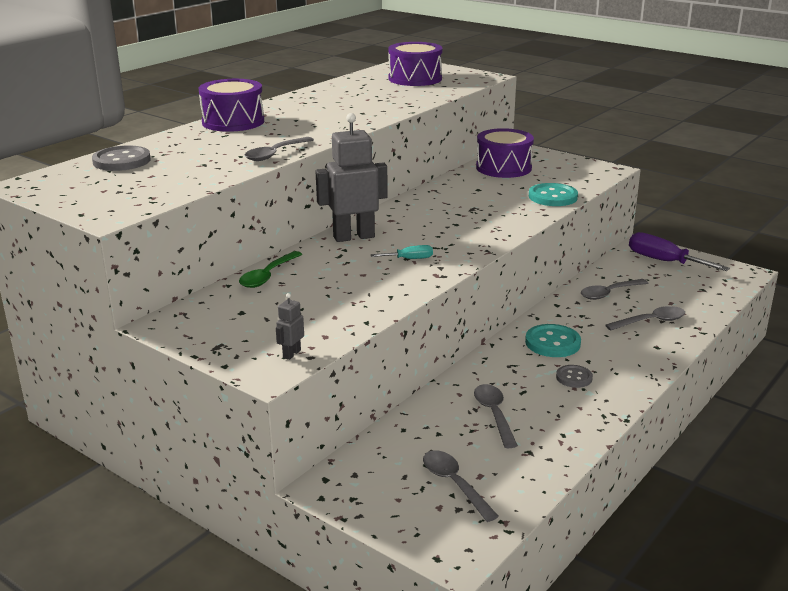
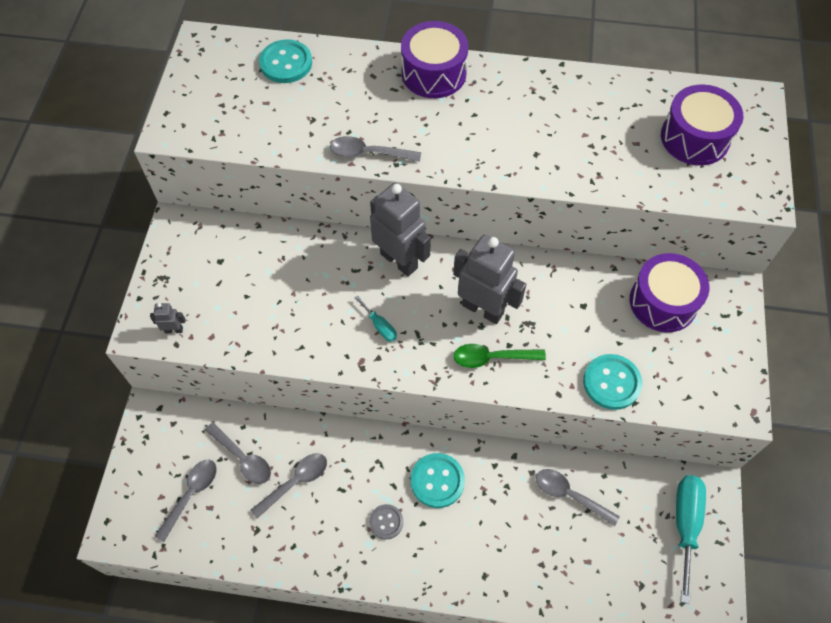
camera: 60 degrees right, 35 degrees up
(121, 161) = (286, 63): grey button -> turquoise button
(268, 276) = (288, 242): green spoon -> green spoon (492, 358)
(440, 219) = (483, 309): none -> grey robot
(651, 321) = (533, 555): grey spoon -> grey spoon (243, 458)
(664, 261) = (685, 525): purple screwdriver -> turquoise screwdriver

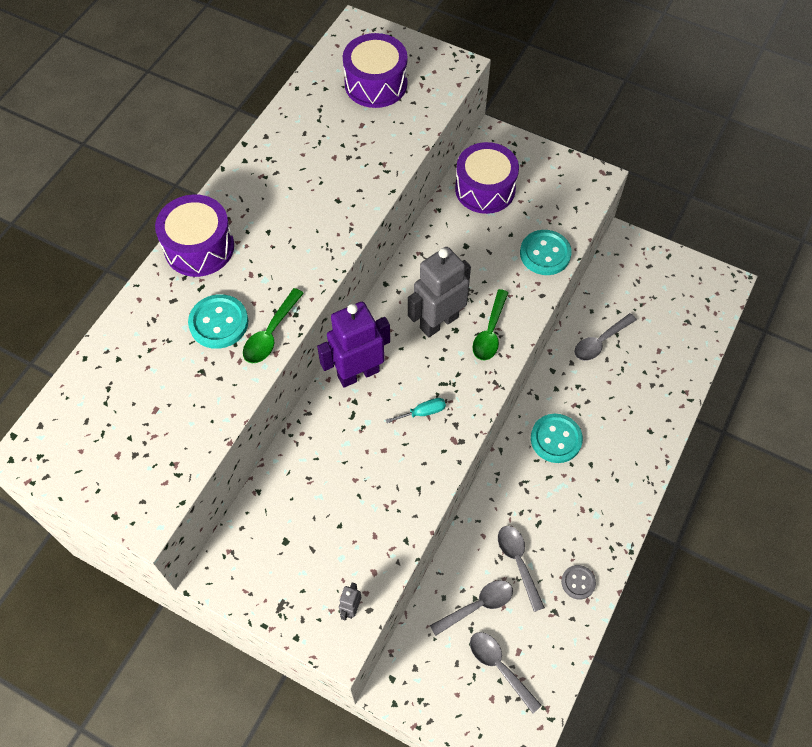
camera: 70 degrees left, 0 degrees up
(286, 63) = (110, 376): turquoise button -> turquoise button (219, 323)
(368, 153) = (271, 334): grey spoon -> green spoon
(386, 522) = (580, 494): grey button -> grey button (578, 582)
(399, 260) = (358, 373): grey robot -> purple robot
(685, 525) = (648, 272): turquoise screwdriver -> none

